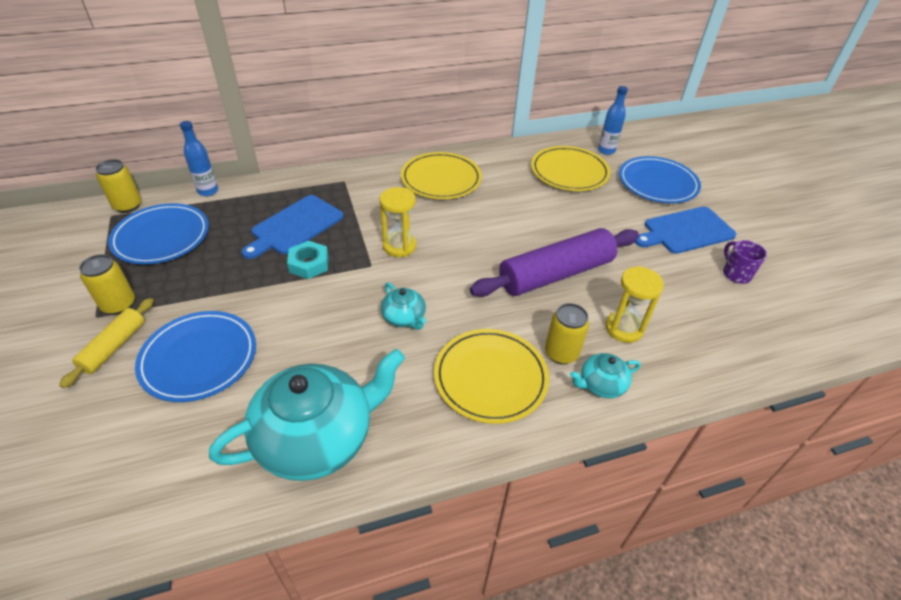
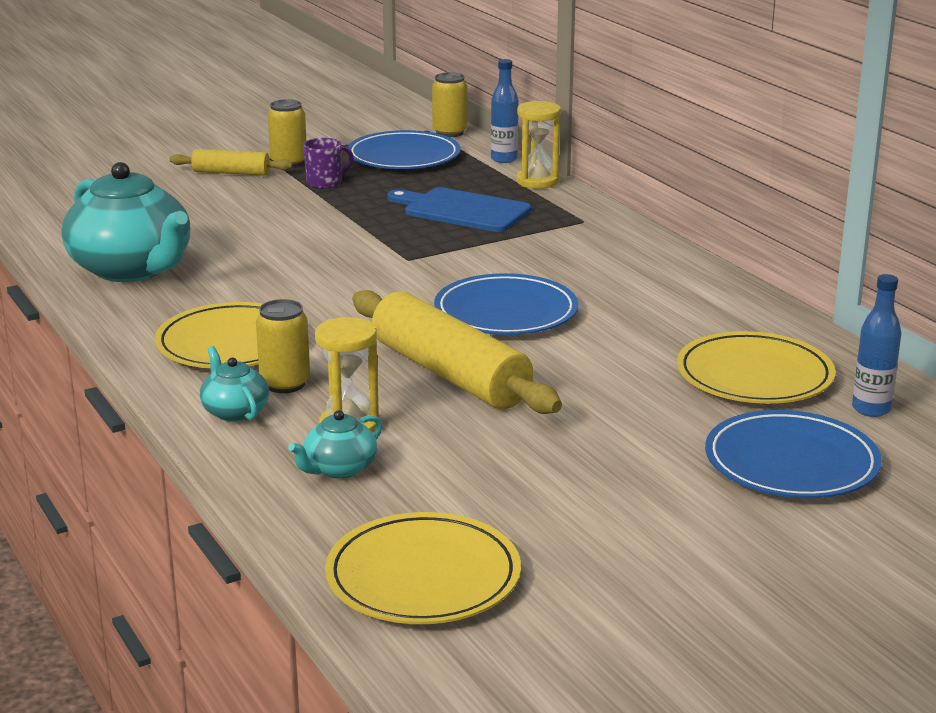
camera: 80 degrees right, 20 degrees down
(199, 358) = (225, 206): blue plate -> blue plate (506, 312)
(309, 264) = (393, 228): turquoise nut -> none
(399, 246) = (456, 270): yellow hourglass -> yellow hourglass (537, 181)
(404, 318) = (318, 288): turquoise teapot -> turquoise teapot (339, 469)
(441, 179) = (641, 279): yellow plate -> yellow plate (423, 576)
(556, 274) = (450, 374): purple rolling pin -> yellow rolling pin
(685, 231) = (640, 487): blue cutting board -> none
(735, 274) = (534, 533): purple mug -> purple mug (325, 183)

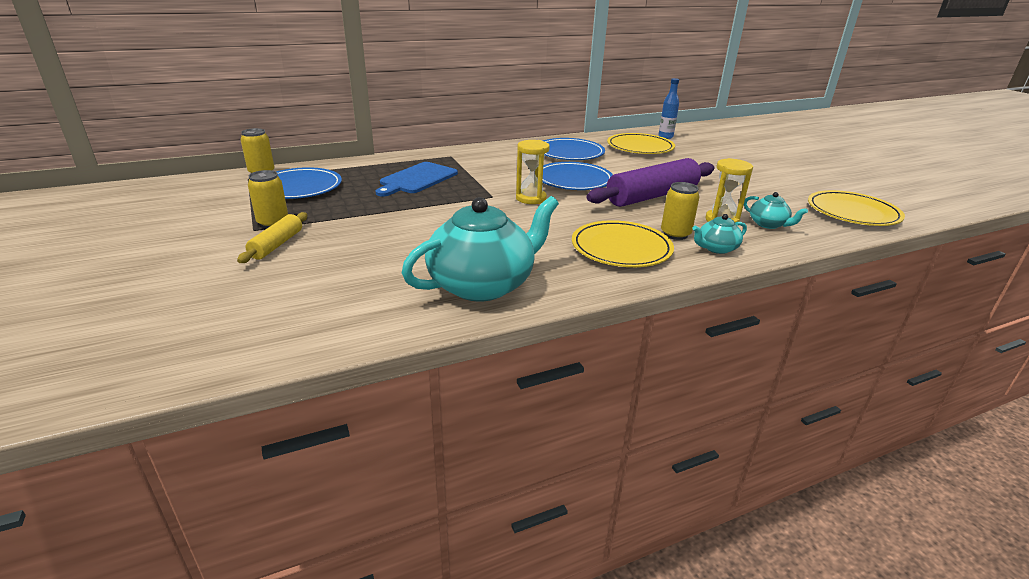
camera: 85 degrees left, 5 degrees up
(325, 183) = (333, 212): purple mug -> none
(450, 374) = (652, 196): yellow rolling pin -> purple rolling pin
(504, 159) = (332, 164): blue bottle -> none
(537, 181) = (380, 160): yellow hourglass -> yellow hourglass (531, 198)
(791, 462) = (715, 151): blue plate -> blue plate (569, 153)

